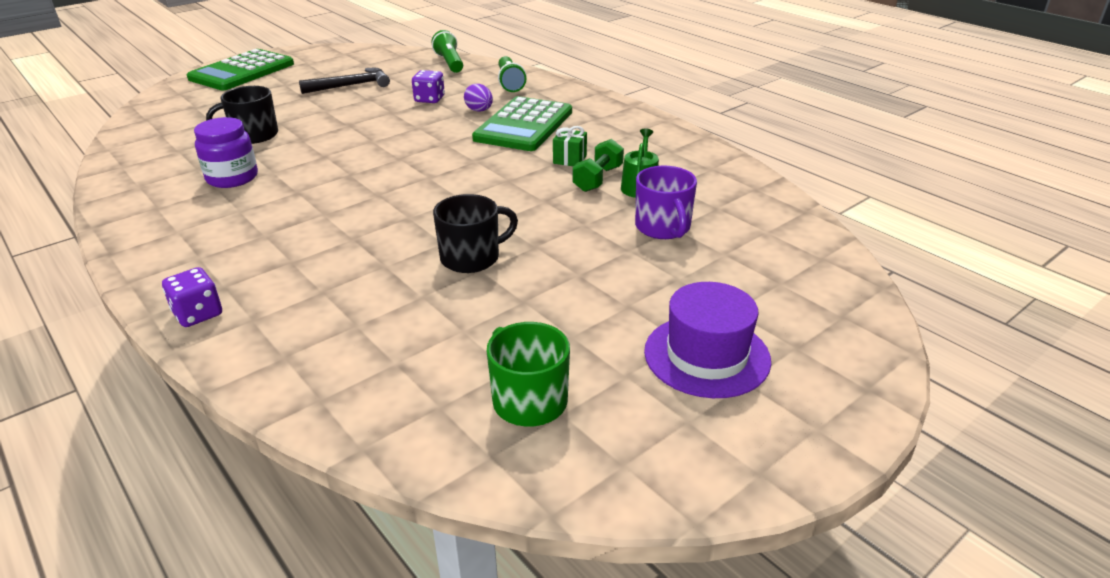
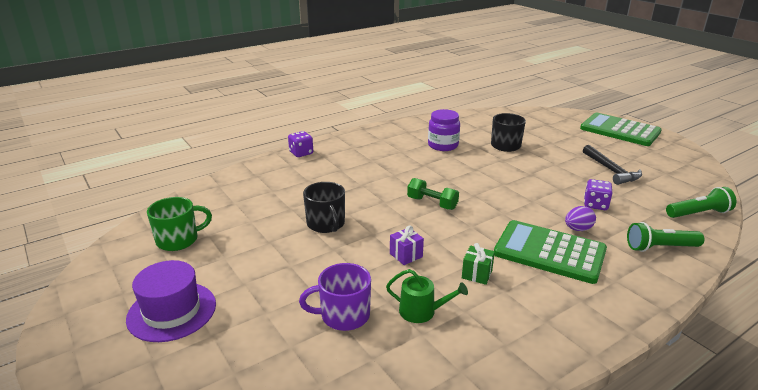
camera: 95 degrees right, 5 degrees down
(541, 197) = (406, 255): none -> purple gift
(598, 179) = (437, 287): green dumbbell -> green dumbbell (432, 203)

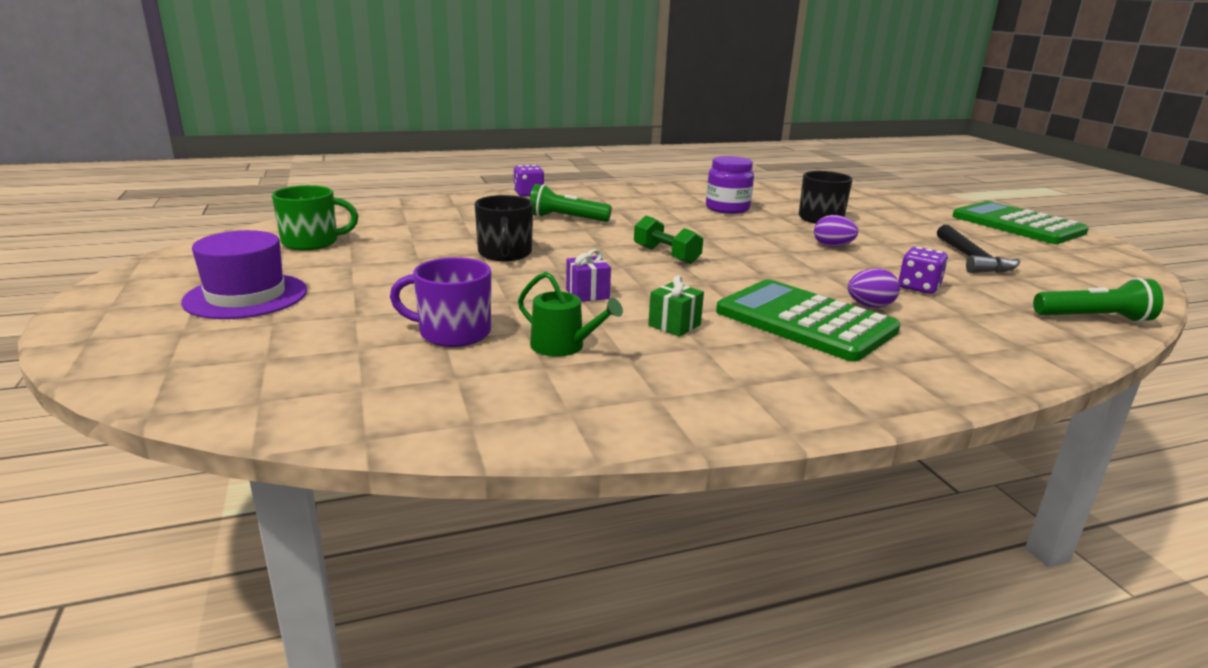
camera: 15 degrees right, 5 degrees down
(527, 173) = (832, 246): none -> purple egg
(660, 247) = (996, 343): green flashlight -> green flashlight (566, 219)

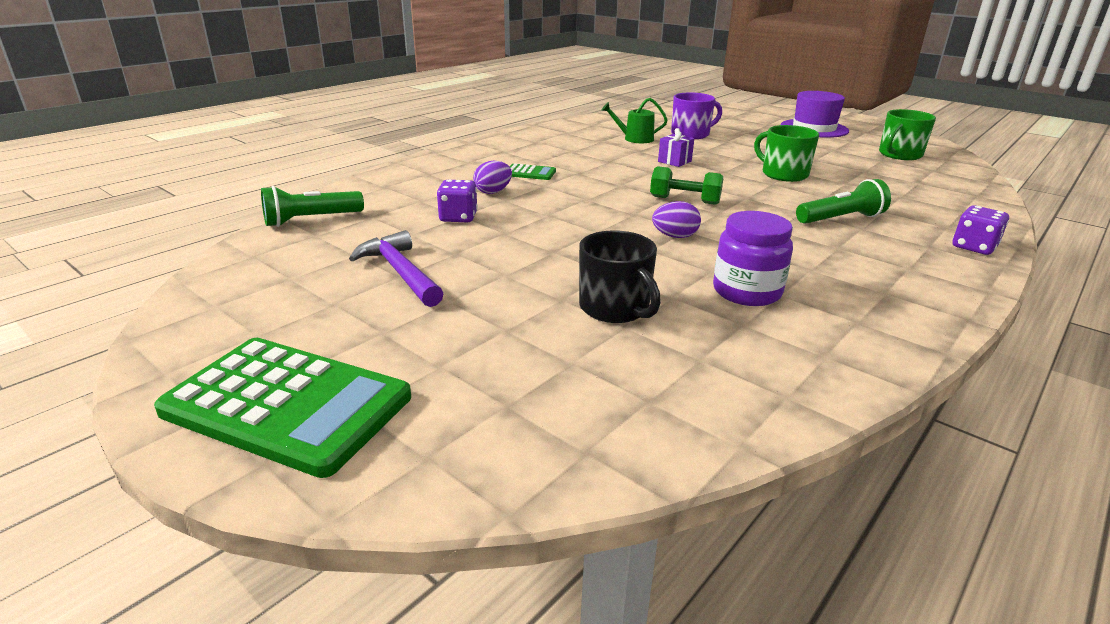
camera: 150 degrees right, 5 degrees up
(505, 254) = (783, 174): black mug -> green mug
(674, 325) = (600, 156): green gift -> none
(805, 321) = (530, 173): green calculator -> green calculator, size x0.43
(832, 246) = (560, 251): purple egg -> purple egg (675, 236)
(971, 259) = (400, 272): black hammer -> purple hammer

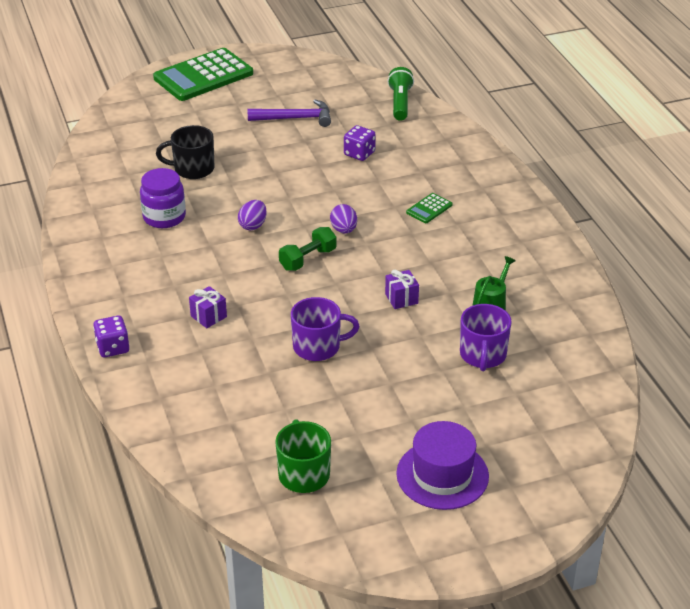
camera: 120 degrees right, 10 degrees up
(493, 192) = (398, 179): purple egg -> purple egg (344, 230)
(783, 174) = (318, 347): green mug -> purple mug
(841, 219) = (208, 316): green flashlight -> purple gift

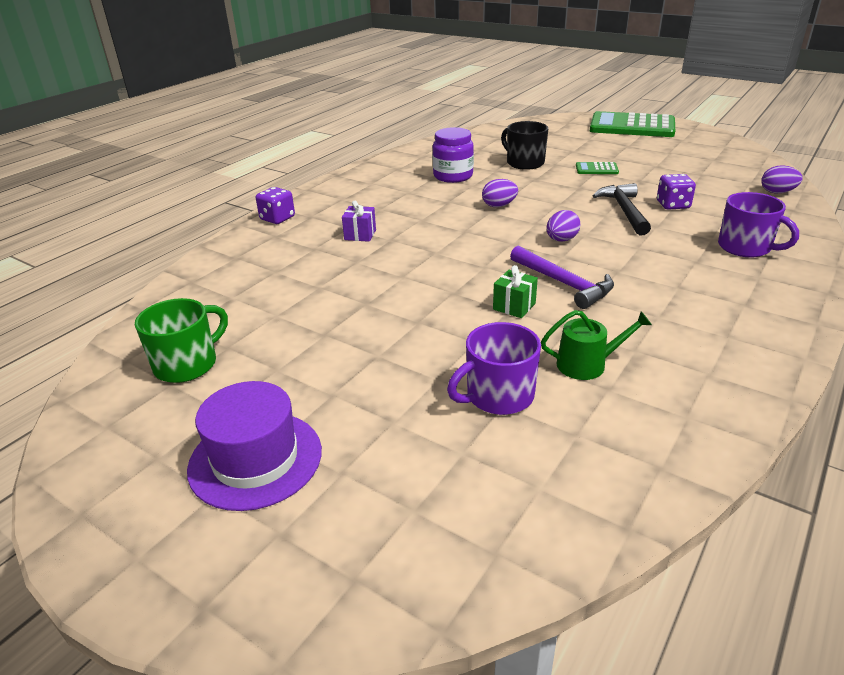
camera: 55 degrees right, 5 degrees down
(295, 118) = (658, 167): purple hammer -> purple hammer (563, 283)
(308, 259) = (495, 242): green dumbbell -> none
(318, 347) = (383, 295): purple mug -> purple mug (745, 247)
(339, 178) = (624, 211): none -> black hammer
(400, 103) = (777, 192): green flashlight -> purple egg
(401, 299) = (514, 306): purple gift -> green gift
(429, 209) = (669, 264): green calculator -> green calculator (596, 169)

